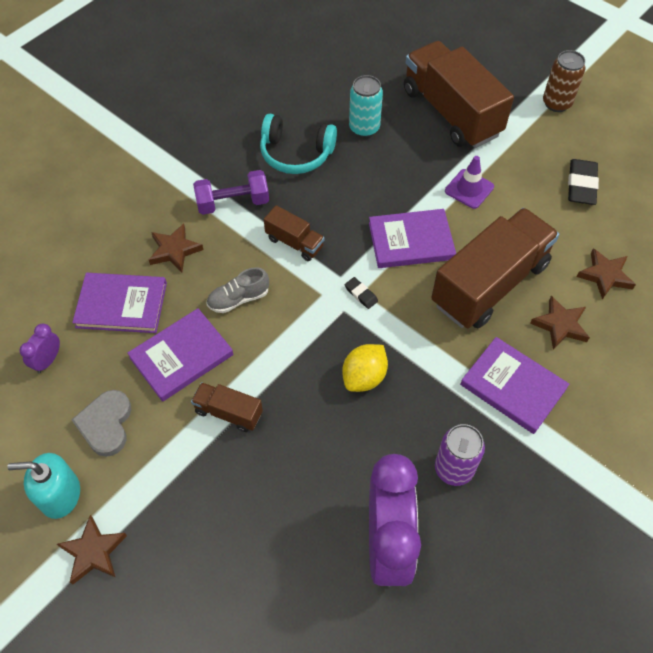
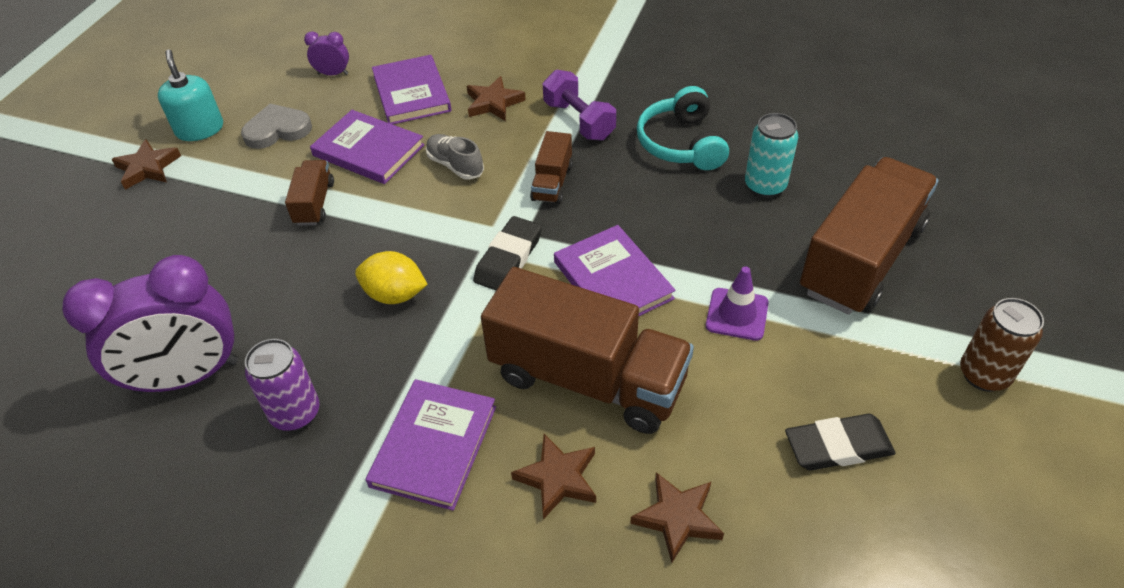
camera: 70 degrees right, 10 degrees down
(361, 294) = (508, 258): black eraser -> black eraser, size x1.93

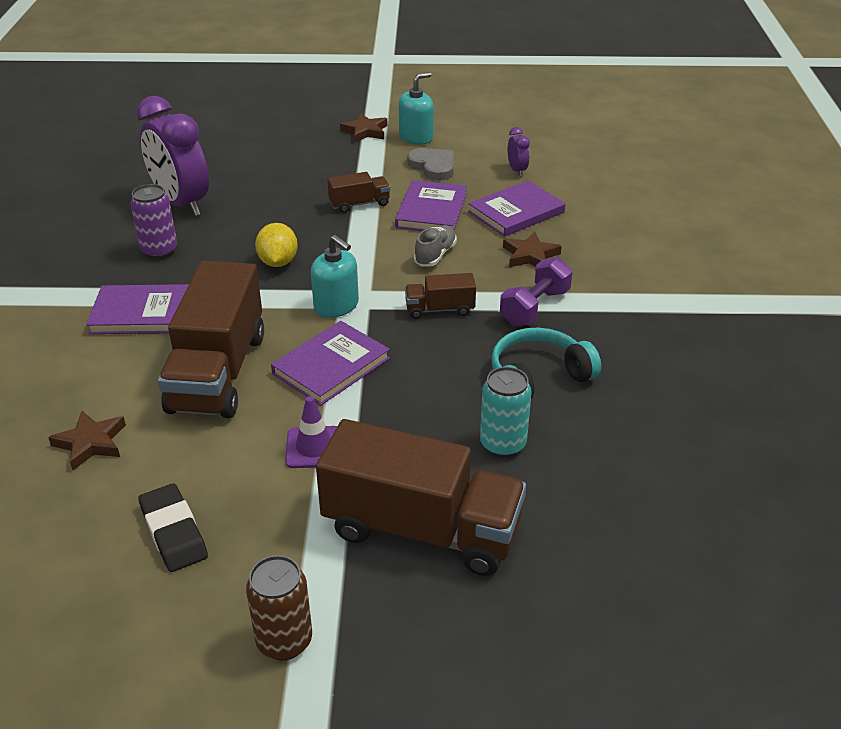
camera: 70 degrees right, 10 degrees down
(508, 258) = (336, 306): black eraser -> turquoise soap dispenser
(558, 478) = (120, 376): brown star -> none

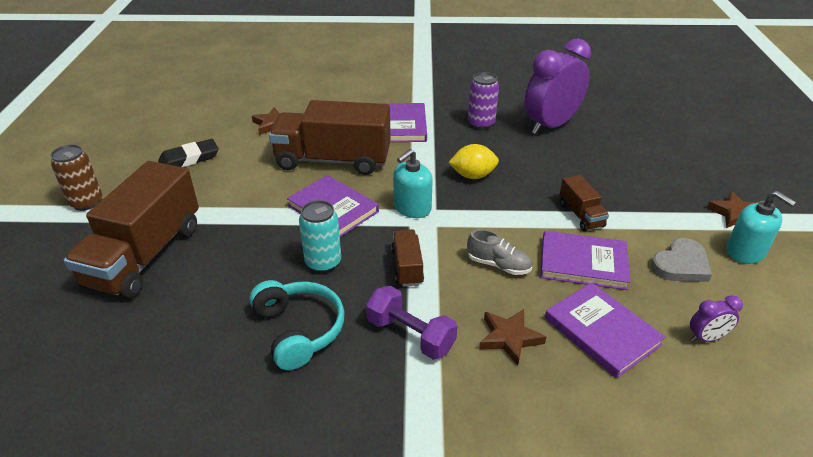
camera: 90 degrees right, 0 degrees up
(314, 447) = (244, 205): purple traffic cone -> none
(502, 444) = (216, 301): turquoise can -> turquoise can (323, 263)

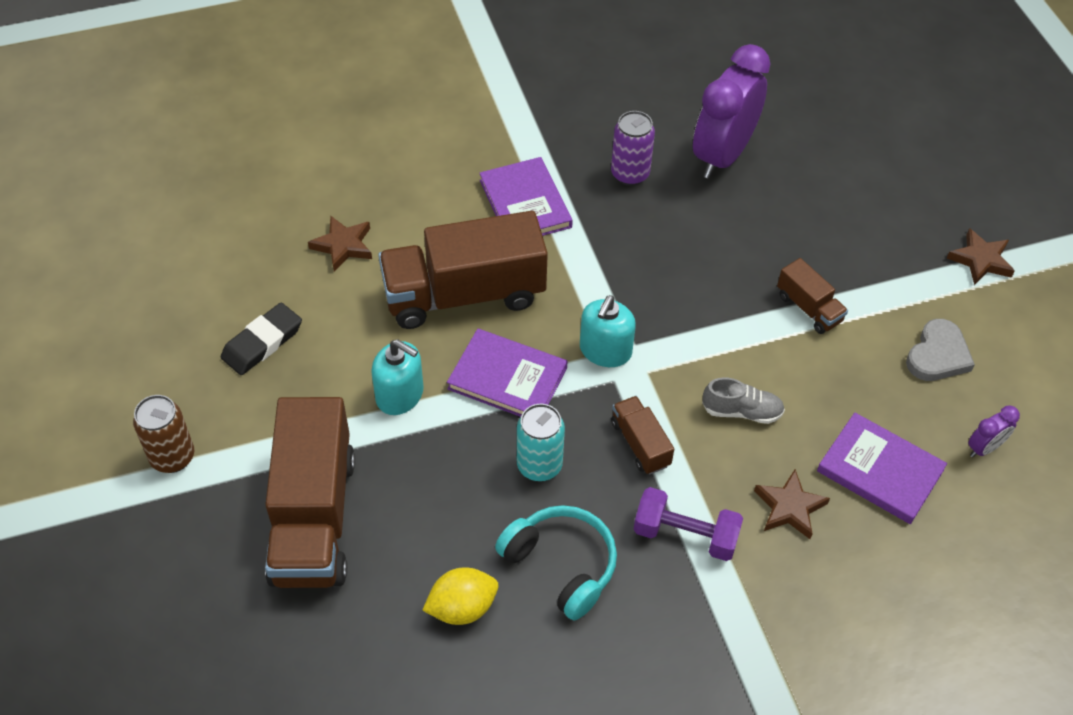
camera: 20 degrees left, 15 degrees up
(473, 176) = (657, 275): yellow lemon -> yellow lemon (462, 607)
(583, 263) = (833, 382): purple book -> none
(745, 252) = (1001, 316): turquoise soap dispenser -> turquoise soap dispenser (400, 395)

